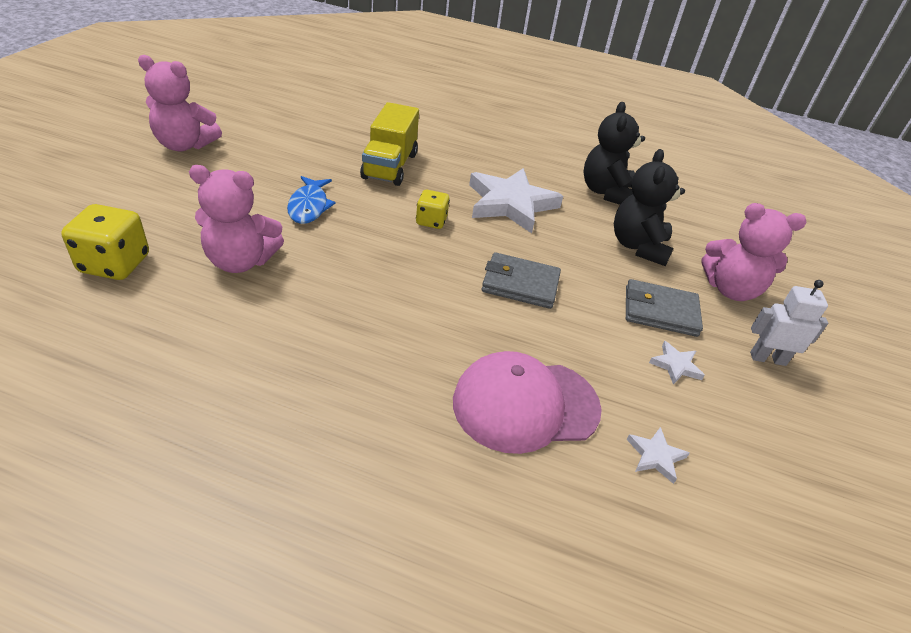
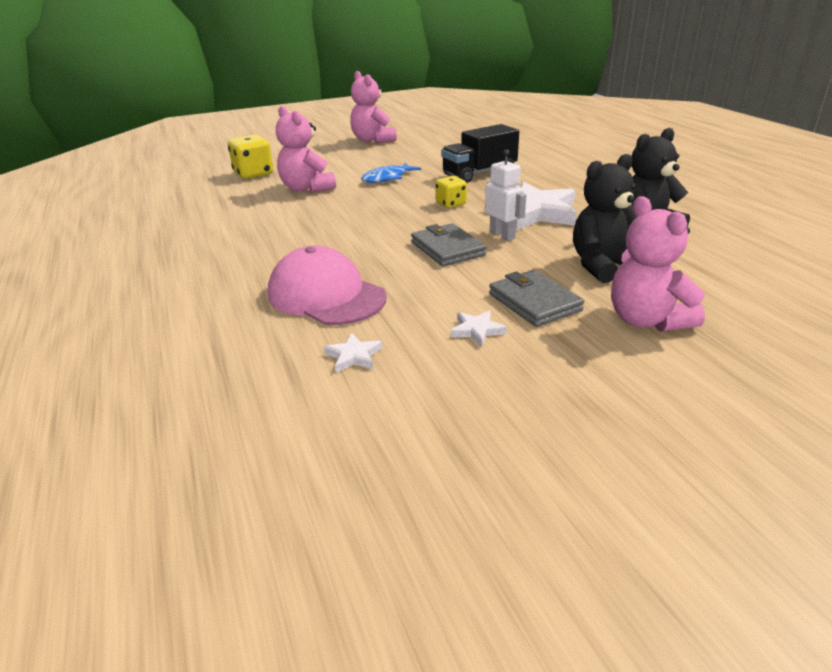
camera: 55 degrees right, 10 degrees down
(390, 166) = (479, 173): yellow truck -> black truck
(767, 358) = (581, 368): white robot -> white robot (502, 235)

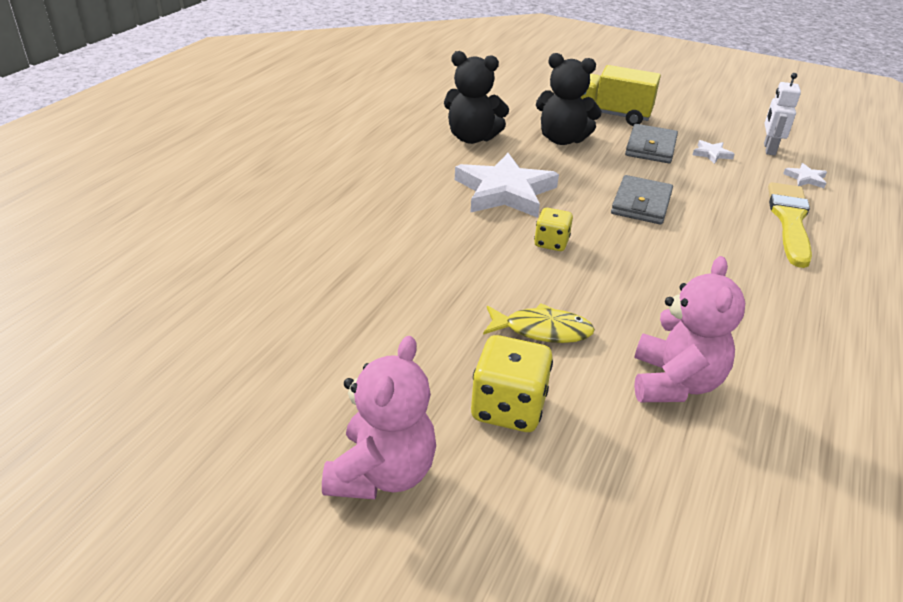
camera: 135 degrees left, 5 degrees up
(253, 174) = (725, 502): yellow dice -> yellow dice (508, 408)
(326, 295) = (789, 221): pink cap -> yellow brush
(387, 178) = (542, 330): blue fish -> yellow fish
(479, 173) = (432, 264): black truck -> none
(502, 235) = (576, 190): white robot -> white robot (769, 149)
(646, 320) = (610, 114): pink teddy bear -> yellow truck

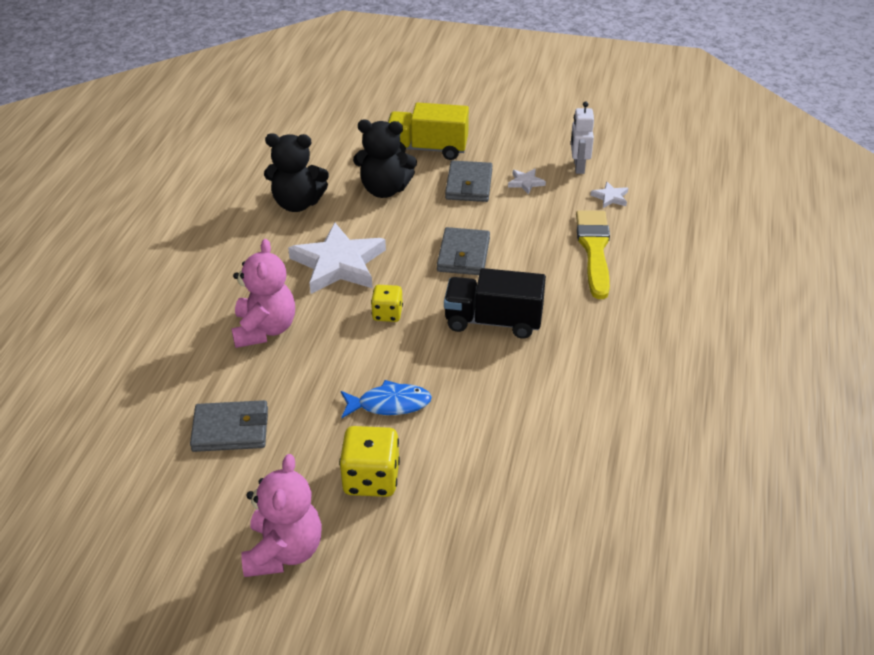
camera: 10 degrees left, 5 degrees up
(352, 324) = (230, 430): none -> grey wallet
(542, 330) = (389, 404): yellow fish -> blue fish
(672, 268) = (493, 321): none -> black truck
(674, 383) = (498, 431): pink teddy bear -> pink teddy bear (265, 329)

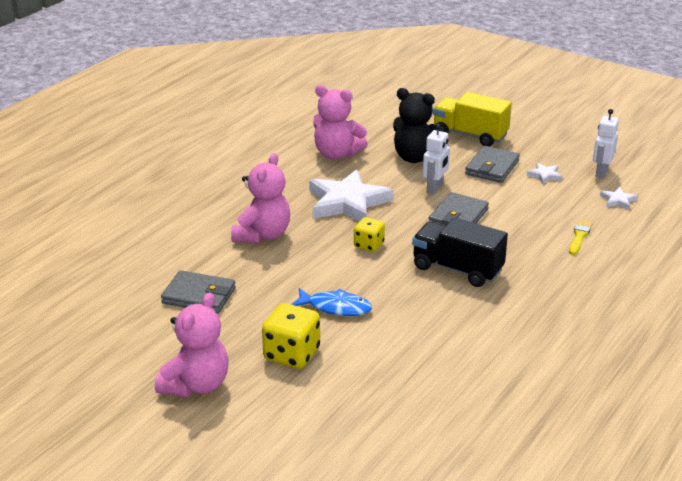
camera: 20 degrees right, 10 degrees down
(297, 203) = (337, 154): black teddy bear -> pink teddy bear
(422, 224) = (435, 188): none -> white robot
(594, 250) = (579, 236): yellow brush -> yellow brush, size x0.50

